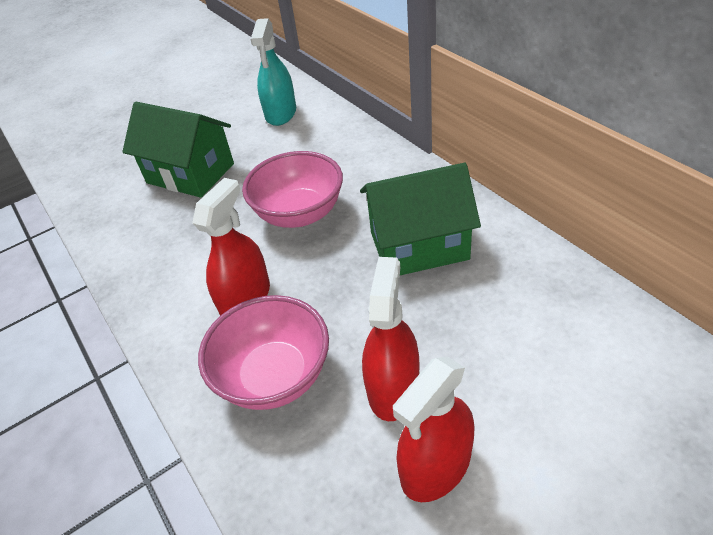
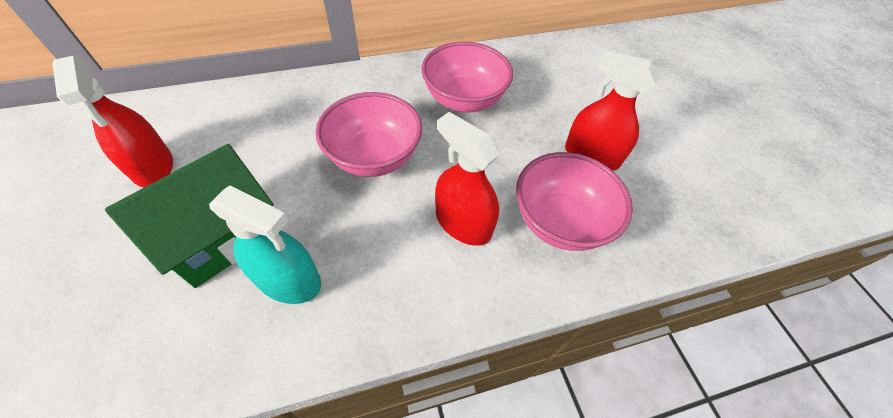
camera: 80 degrees left, 10 degrees up
(281, 113) = (190, 129): turquoise spray bottle -> turquoise spray bottle (288, 279)
(419, 245) = (464, 100): green house -> pink bowl
(436, 466) = (654, 155): red spray bottle -> red spray bottle (152, 166)

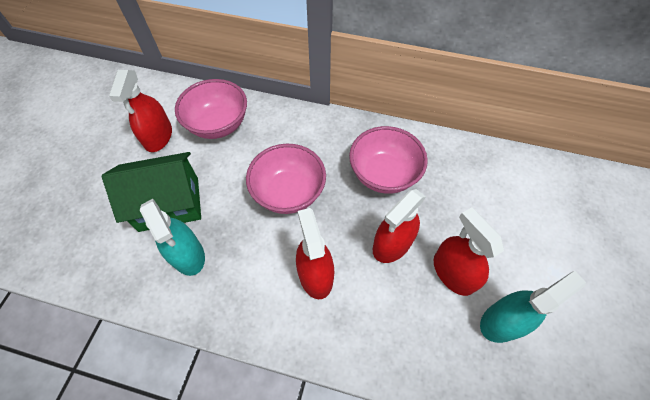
camera: 35 degrees right, 5 degrees up
(518, 157) = (392, 244): none -> red spray bottle
(560, 221) = (386, 312): pink bowl -> pink bowl (218, 125)
(661, 175) = (502, 321): none -> turquoise spray bottle

